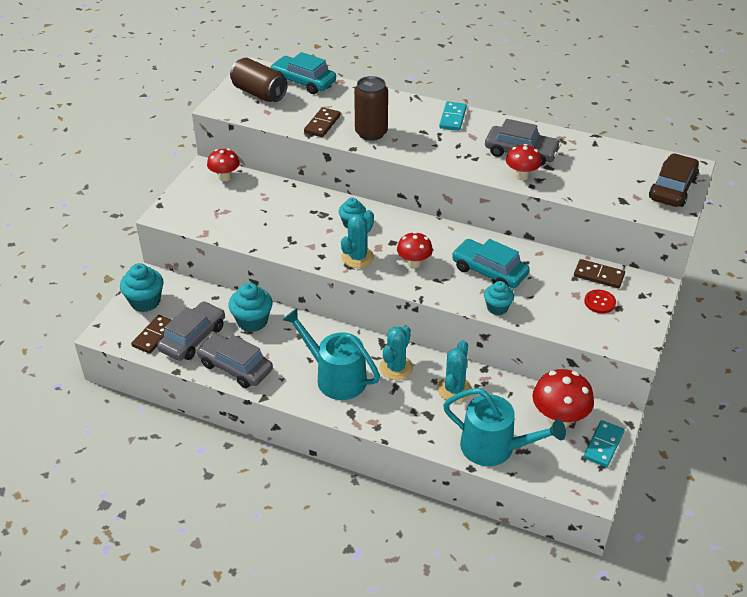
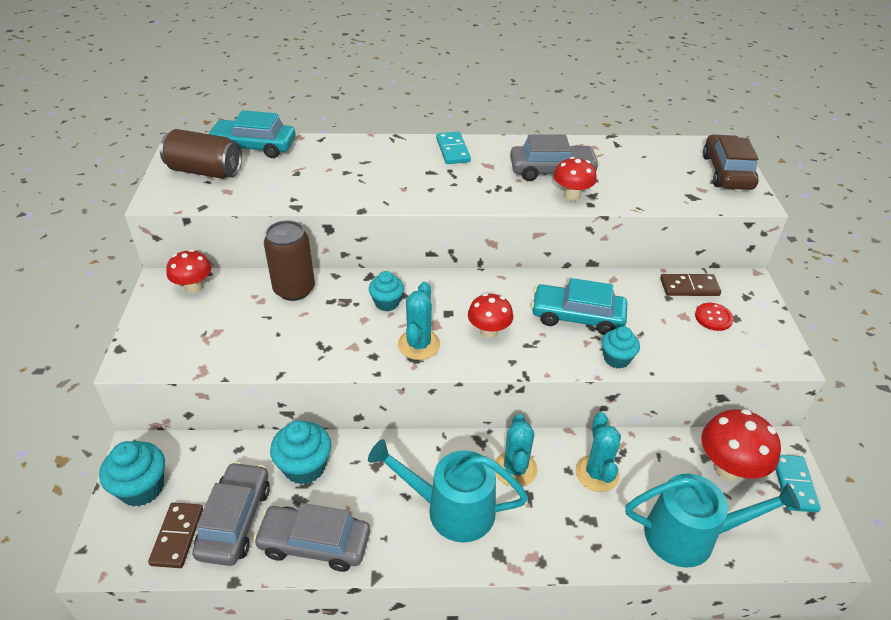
camera: 25 degrees left, 0 degrees up
(322, 124) = (306, 190): brown domino -> none
(371, 133) = (372, 187): brown can -> brown can (294, 289)

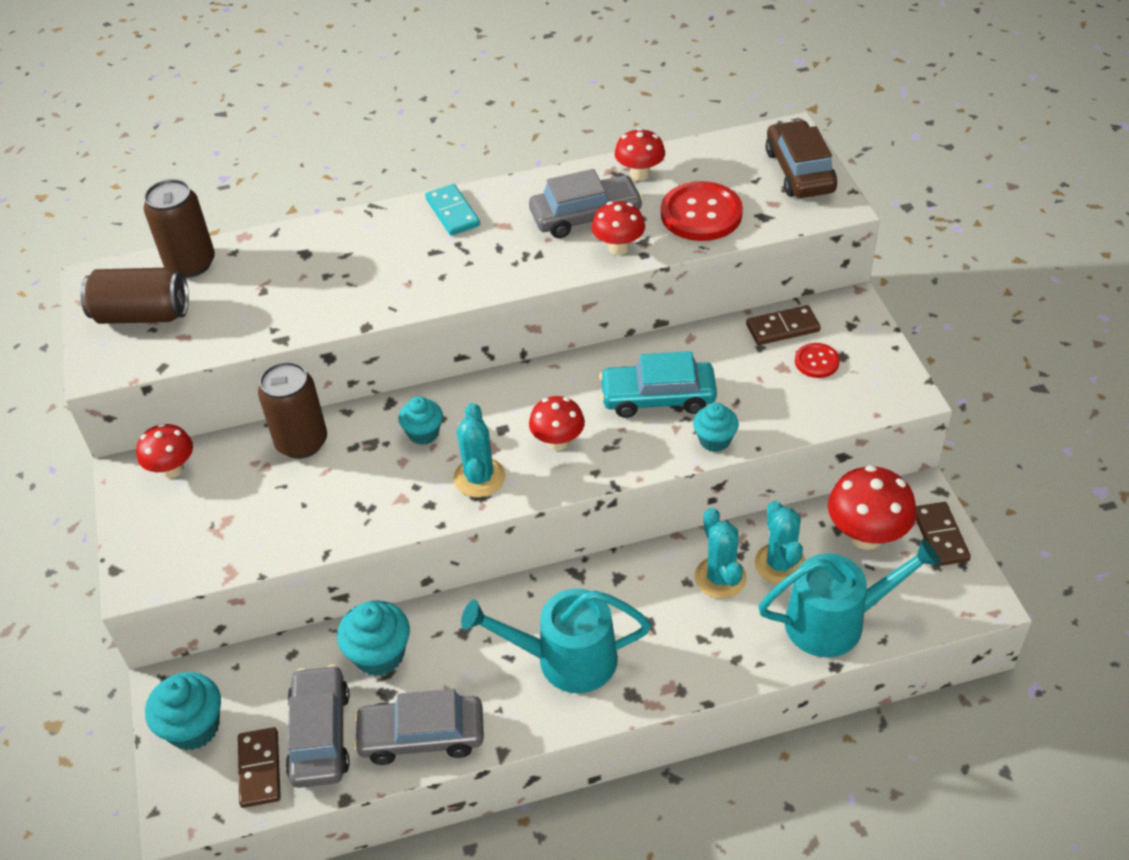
camera: 10 degrees left, 5 degrees up
(254, 146) = (191, 264): turquoise car -> brown can
(515, 469) = (626, 596): turquoise cactus -> turquoise cactus (780, 564)
(600, 152) = (640, 174): none -> red mushroom
(642, 186) = (701, 214): none -> red button
(794, 484) = (940, 536): turquoise domino -> brown domino

